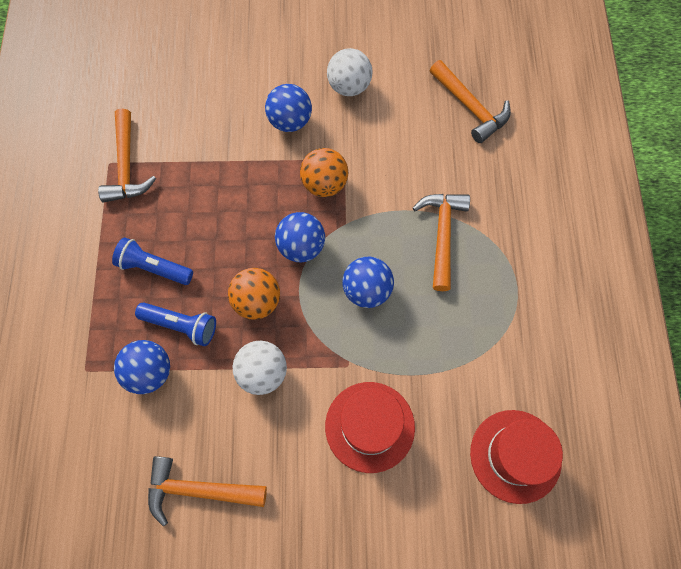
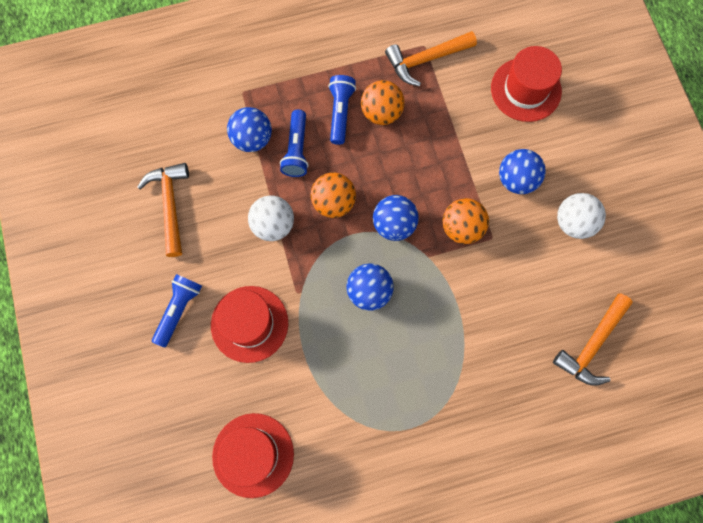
camera: 75 degrees right, 5 degrees up
(170, 226) = (381, 113): none -> orange ball
(197, 85) = (525, 89): none -> red hat
(332, 507) = (178, 310): none -> blue flashlight
(442, 235) = (443, 346): orange hammer -> none

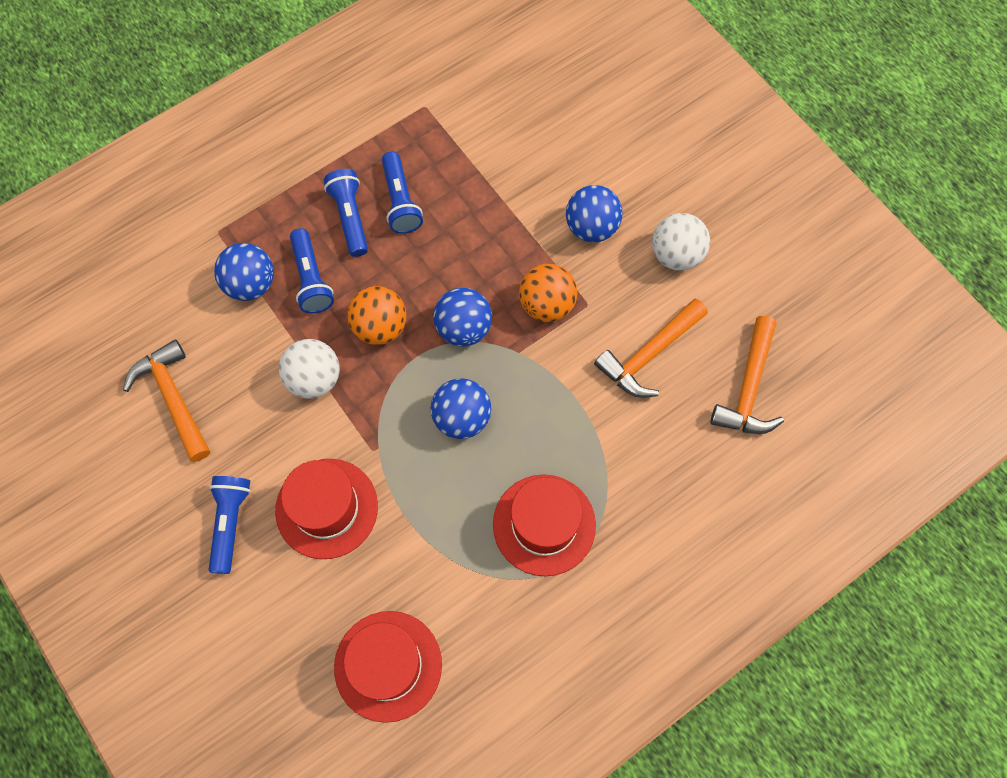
camera: 20 degrees left, 5 degrees down
(381, 113) = (401, 201): orange ball -> blue flashlight
(425, 60) = (432, 123): orange hammer -> orange hammer (649, 355)
(525, 89) = (564, 120): red hat -> red hat (544, 524)

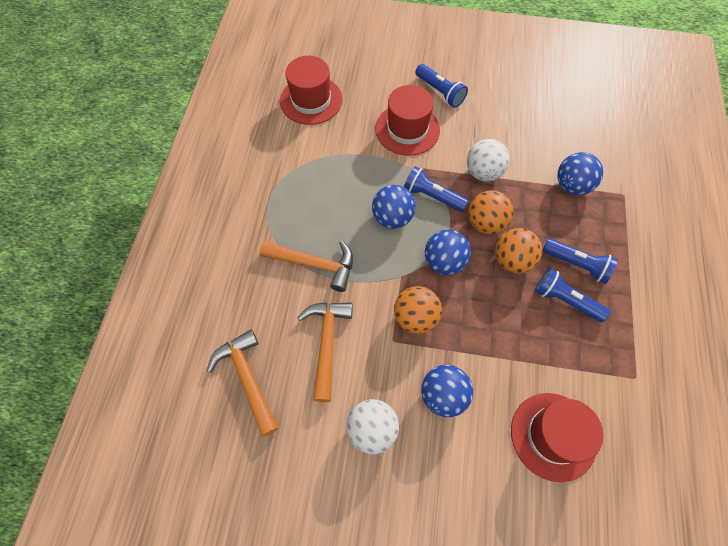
camera: 135 degrees right, 5 degrees down
(173, 398) = (530, 112): orange hammer -> orange hammer (315, 264)
(311, 279) = (549, 215): blue flashlight -> blue flashlight (432, 196)
(401, 272) = (512, 260): none -> orange ball
(544, 524) = (298, 206): red hat -> red hat (553, 436)

